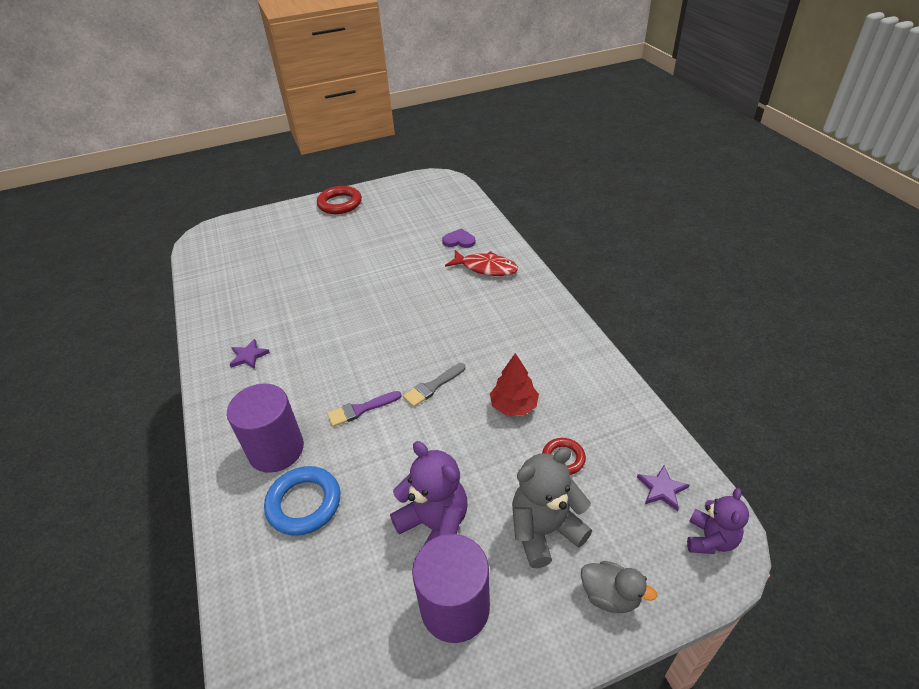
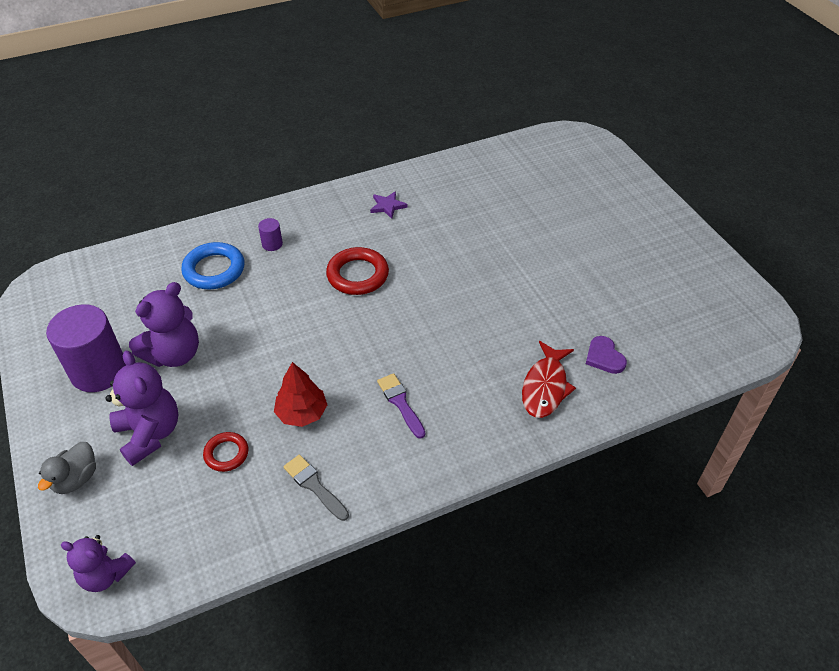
camera: 85 degrees right, 5 degrees up
(276, 450) = (272, 244): purple cylinder -> purple cylinder, size x0.43
(340, 203) = (669, 231): red ring -> red ring (357, 275)
(361, 409) = (311, 292): purple brush -> purple brush (400, 403)
(433, 386) = (336, 344): grey brush -> grey brush (314, 486)
(459, 240) = (604, 357): purple heart -> purple heart turned 150 degrees clockwise
(545, 530) = (150, 434): grey teddy bear -> purple teddy bear
(662, 489) = (172, 540): purple star -> none

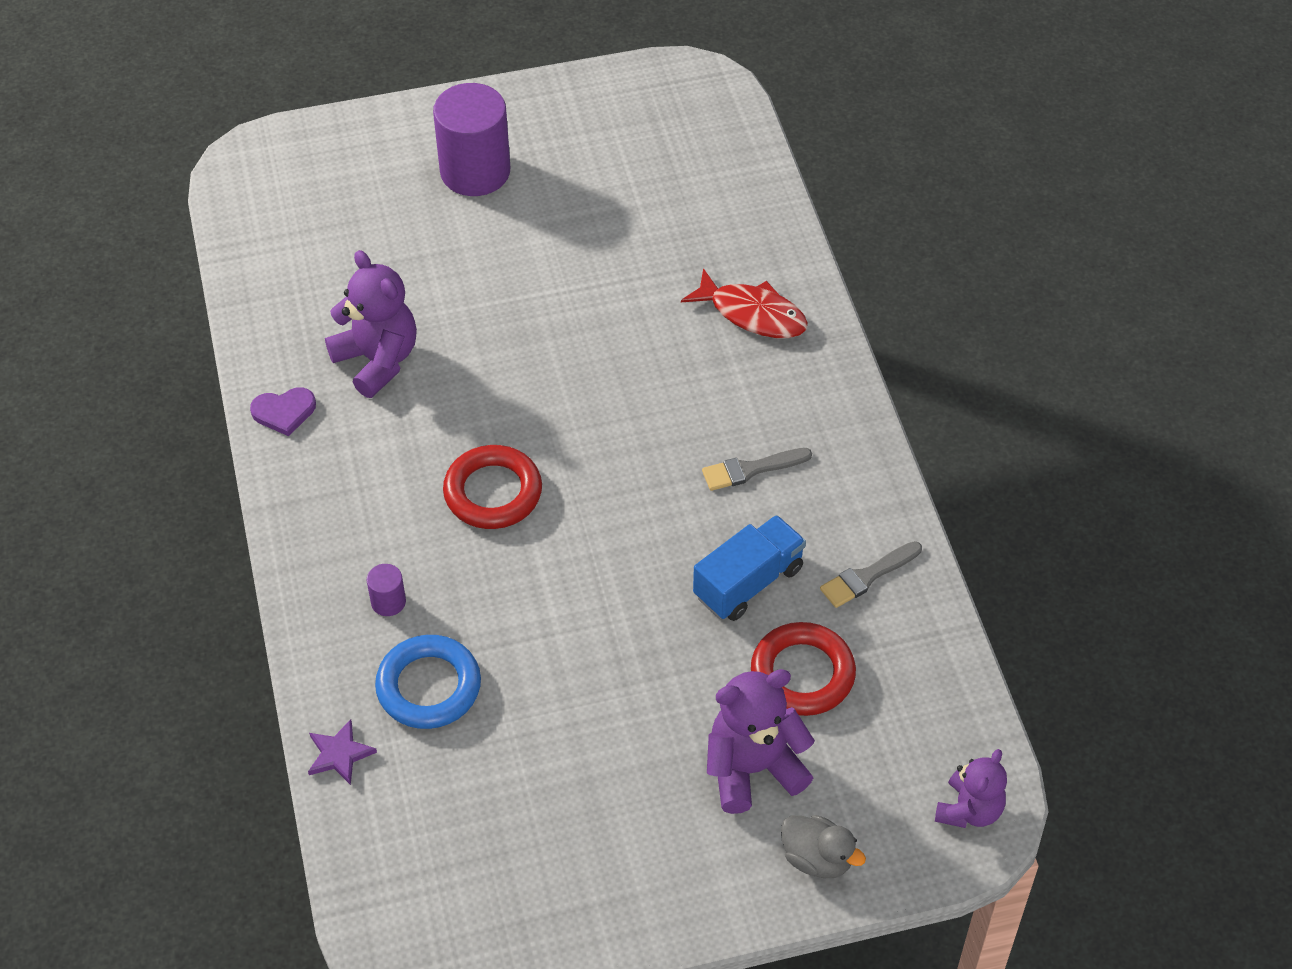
camera: 80 degrees left, 5 degrees up
(98, 371) = (619, 845): purple cylinder -> purple cylinder (475, 171)
(174, 354) = (606, 741): purple teddy bear -> purple teddy bear (377, 360)
(226, 454) = (802, 674): red ring -> red ring, size x1.68
(302, 413) = (748, 582): red tree -> blue truck
(387, 206) = (341, 435): purple star -> purple star (339, 754)
(400, 403) = (751, 469): purple brush -> grey brush
(604, 357) = (715, 244): purple heart -> purple heart (284, 412)

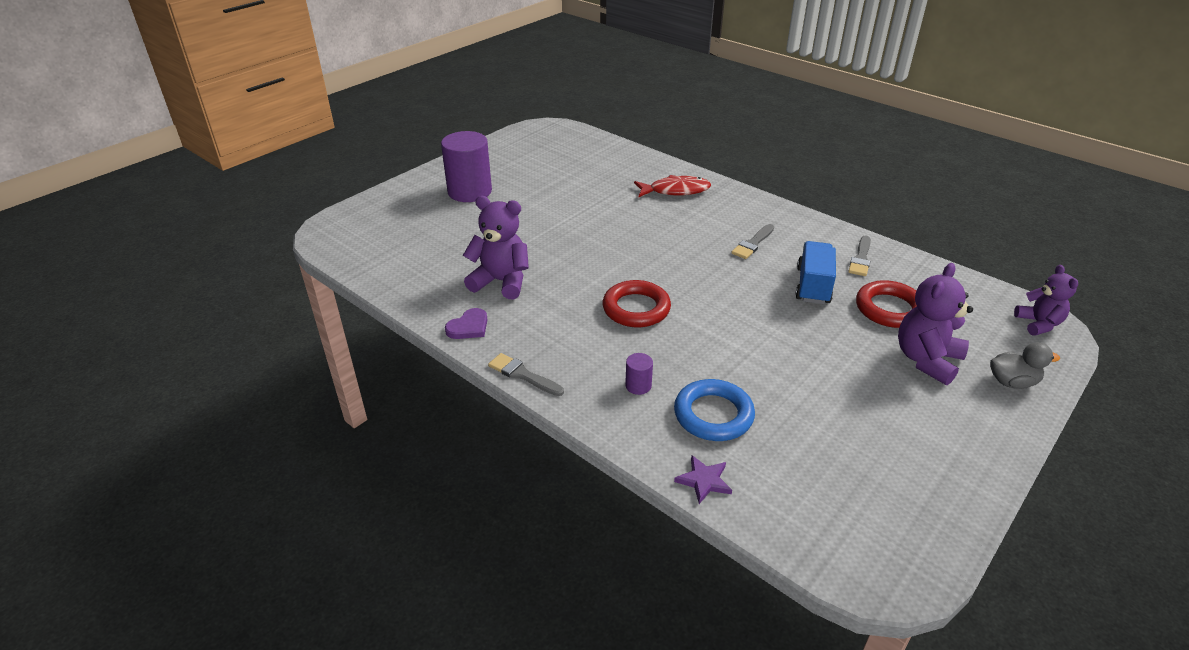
camera: 35 degrees left, 15 degrees down
(283, 515) = (523, 375): none -> grey brush

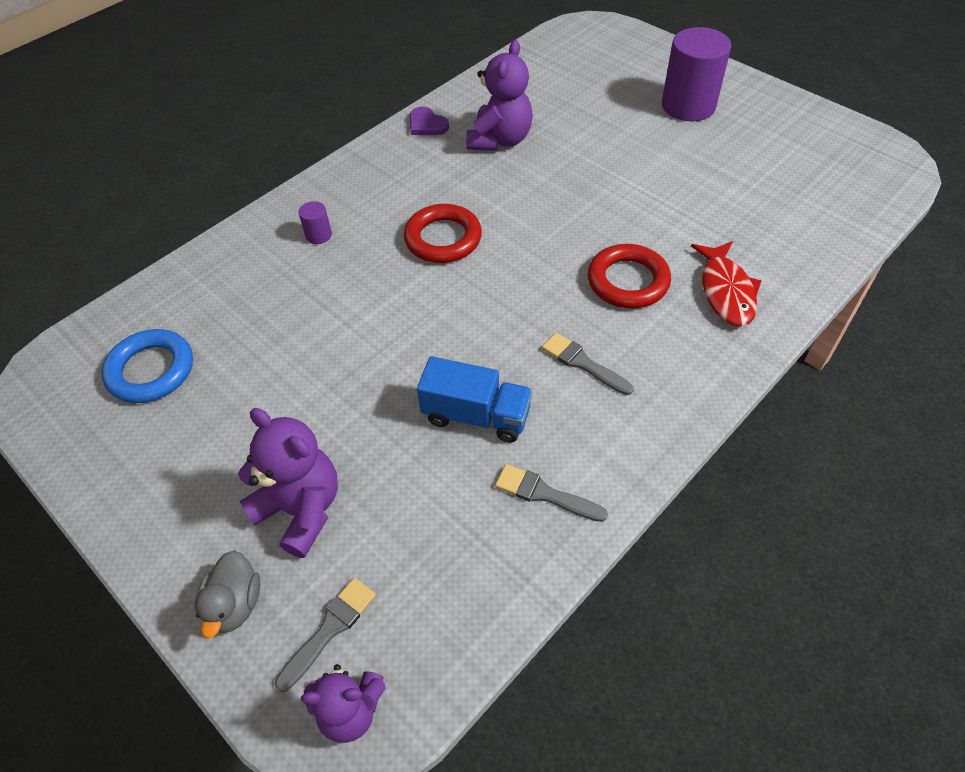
camera: 95 degrees right, 15 degrees up
(523, 375) = (351, 161): grey brush -> grey brush (330, 629)
(704, 481) = (186, 272): purple star -> none
(713, 415) = (264, 286): blue ring -> blue ring (151, 370)
(889, 309) = (414, 497): red ring -> red ring (628, 281)

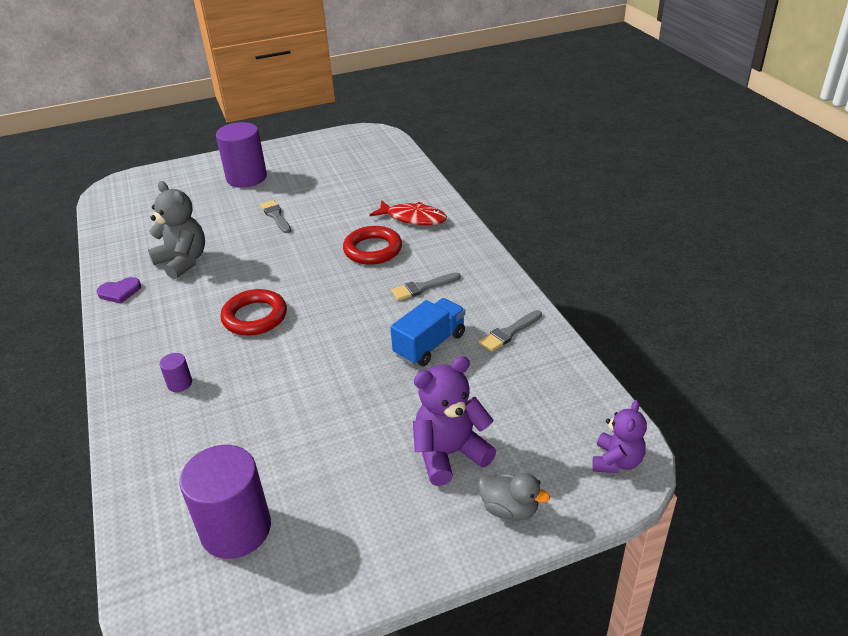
camera: 65 degrees left, 15 degrees down
(151, 370) = (236, 529): blue ring -> purple cylinder
(330, 629) = (554, 459): grey brush -> grey brush (276, 216)
(500, 140) = (183, 262): purple teddy bear -> grey teddy bear

